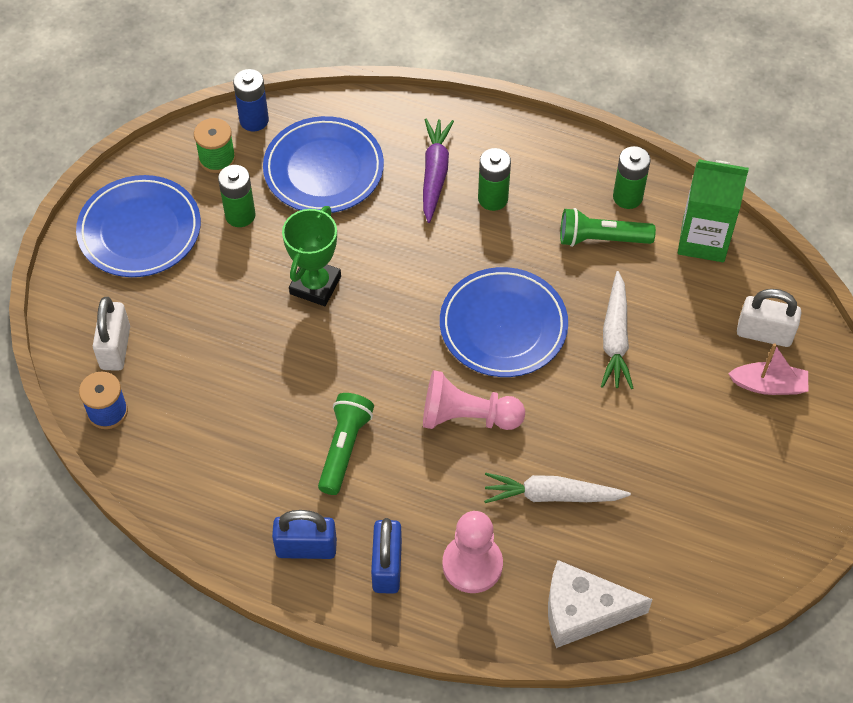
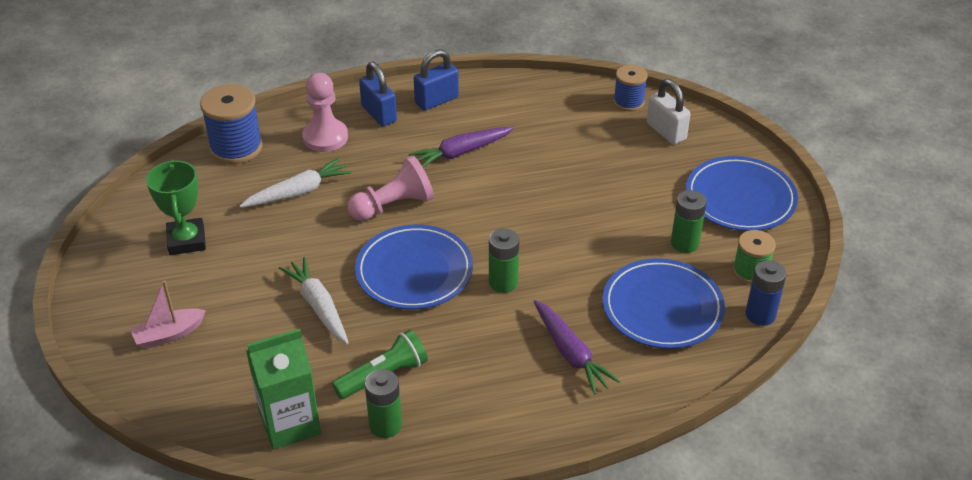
camera: 145 degrees right, 15 degrees down
(315, 285) = (578, 228): green trophy -> green trophy (187, 240)
(344, 448) = (461, 152): green flashlight -> purple carrot
(493, 199) = (503, 359): green battery -> green battery (503, 282)
(582, 611) = (236, 147): white cheese -> blue spool
(764, 333) = (191, 372): white padlock -> none

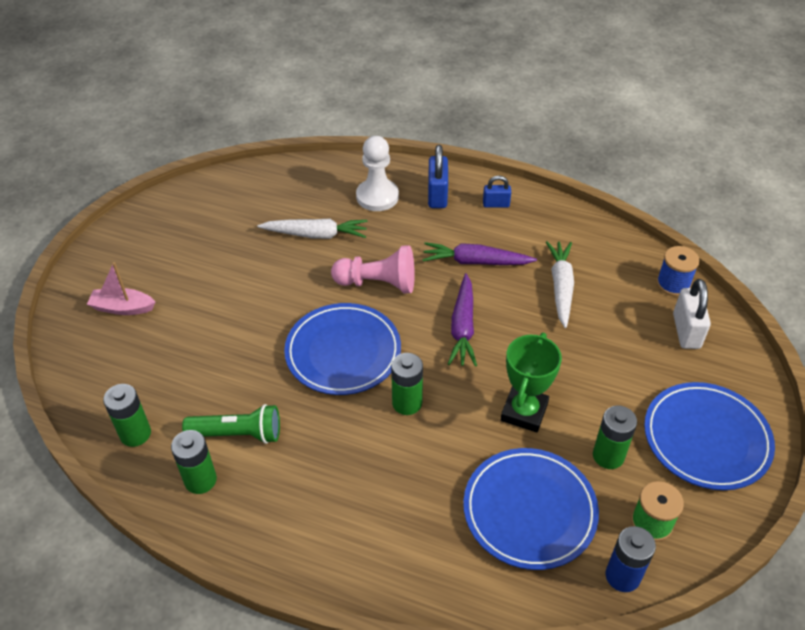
camera: 35 degrees right, 5 degrees up
(187, 240) = (202, 236): green trophy -> green trophy (524, 412)
(236, 147) = (303, 175): blue spool -> none
(290, 423) = (135, 434): green carton -> green battery
(318, 306) = (244, 343): white carrot -> white carrot (561, 287)
(325, 137) = (377, 196): pink pawn -> white pawn
(436, 100) = (496, 204): blue padlock -> blue padlock, size x0.62
(570, 353) = (406, 506): purple carrot -> purple carrot (463, 327)

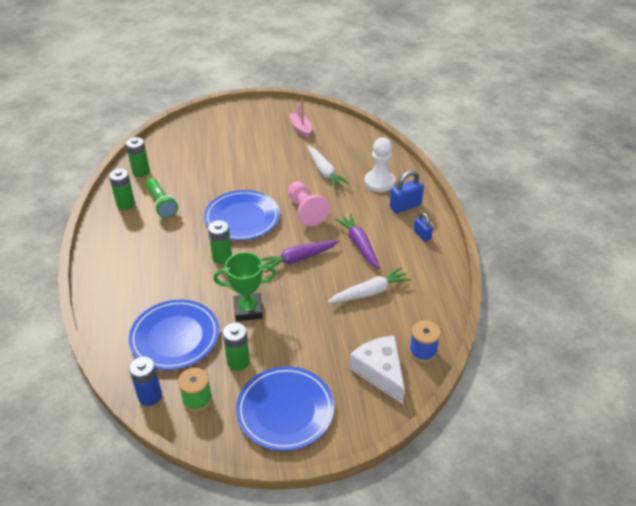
camera: 60 degrees right, 5 degrees down
(123, 308) = (217, 132): pink boat -> pink boat (301, 128)
(686, 331) = (380, 372): white padlock -> white cheese

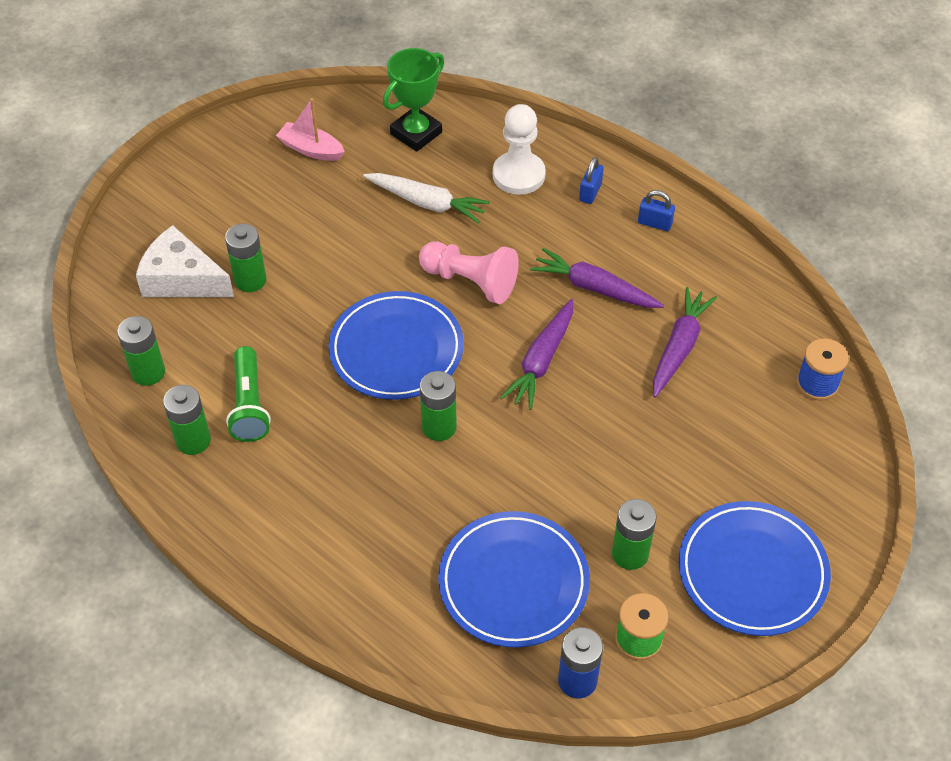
camera: 40 degrees left, 10 degrees up
(161, 204) = (249, 405): green flashlight -> green flashlight turned 60 degrees clockwise
(218, 161) = (250, 280): none -> green battery
(248, 310) = (561, 477): green trophy -> green trophy (416, 133)
(370, 292) = (679, 347): white carrot -> purple carrot
(380, 372) = (800, 444): white cheese -> white cheese (182, 279)
(405, 206) = (590, 192): blue padlock -> blue padlock, size x0.62

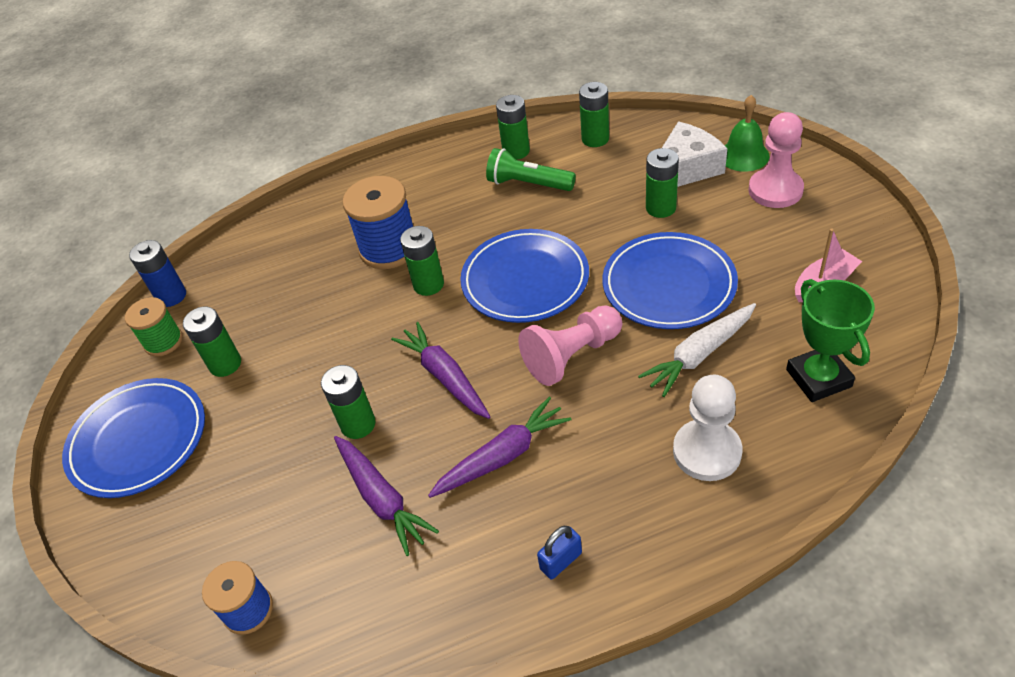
camera: 125 degrees right, 5 degrees down
(144, 240) = (743, 155): none -> green bell
(194, 205) = (775, 190): none -> pink pawn
(404, 490) = (389, 248): none -> blue spool
(513, 582) = (267, 286): blue plate -> blue plate (668, 285)
(590, 192) = (644, 513): blue padlock -> none
(626, 400) = (358, 424): none -> green battery

